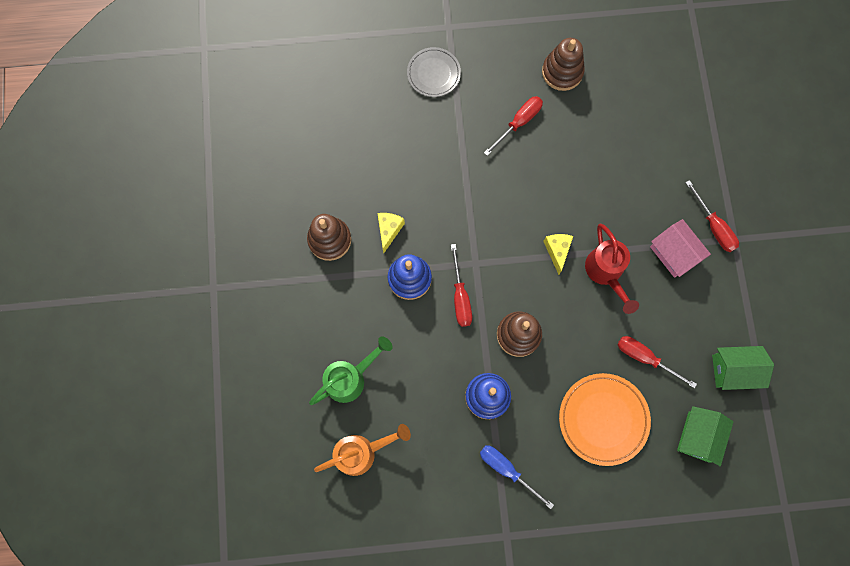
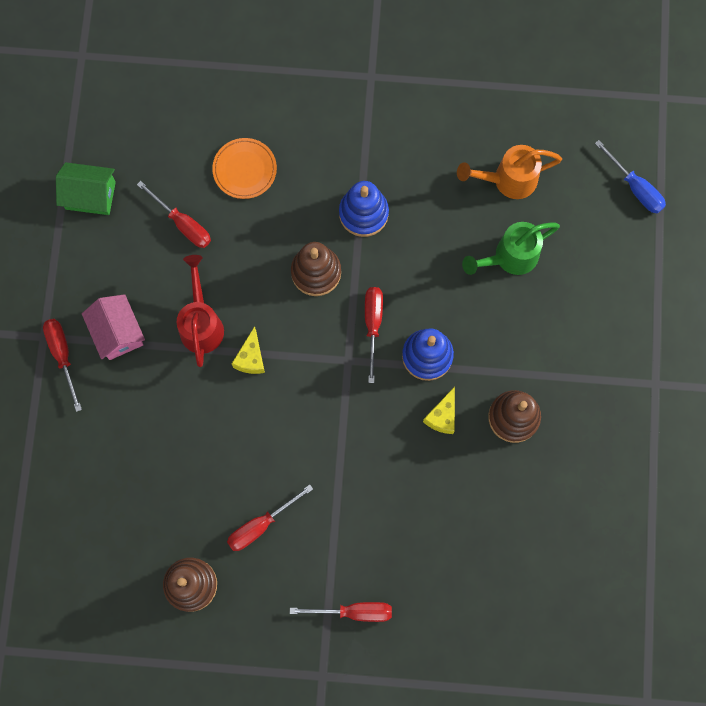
camera: 170 degrees left, 0 degrees up
(433, 73) = (354, 611): grey plate -> red screwdriver
(507, 470) = (358, 137): blue screwdriver -> blue screwdriver (635, 187)
(603, 419) = (244, 170): orange plate -> orange plate, size x0.65
(698, 436) = (149, 136): green house -> none

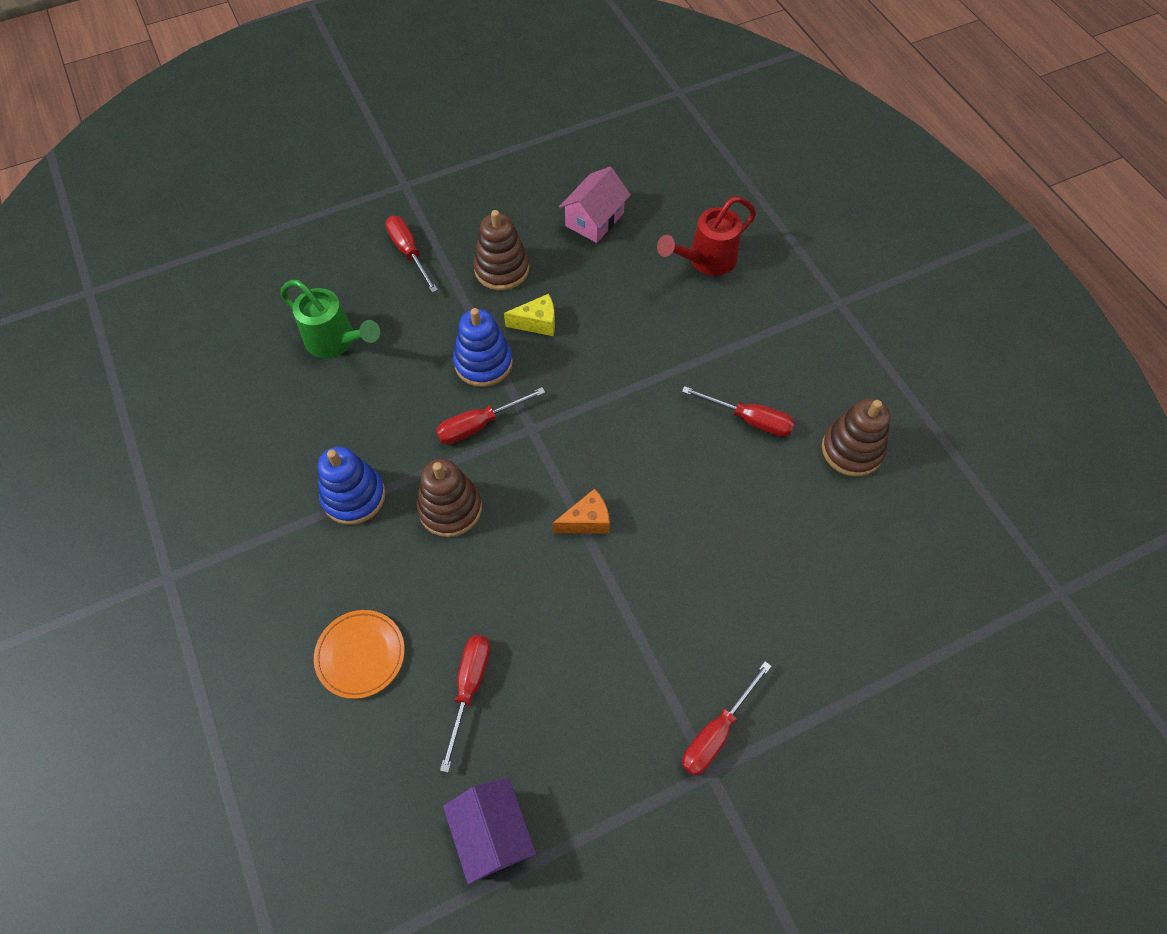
camera: 120 degrees left, 15 degrees down
(90, 195) = (492, 833): green house -> purple house
(117, 332) = (648, 683): pink house -> pink house (594, 219)
(201, 323) = (579, 594): red watering can -> red watering can (705, 261)
(251, 358) = (587, 521): yellow cheese -> orange cheese
(354, 611) = (767, 306): red screwdriver -> red screwdriver (409, 252)
(508, 180) = (247, 381): orange watering can -> none
(635, 187) = (206, 274): blue screwdriver -> none

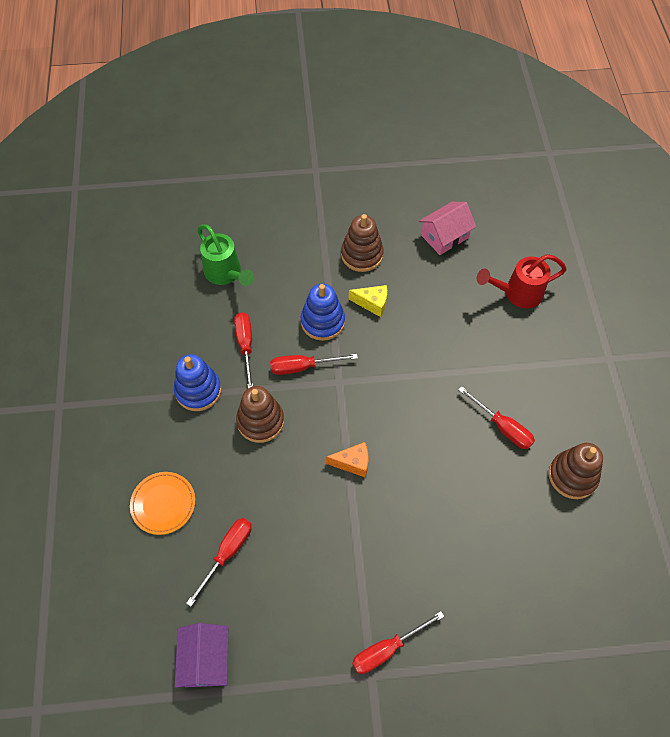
camera: 20 degrees right, 0 degrees up
(409, 252) = (300, 222): red screwdriver -> red screwdriver (245, 346)

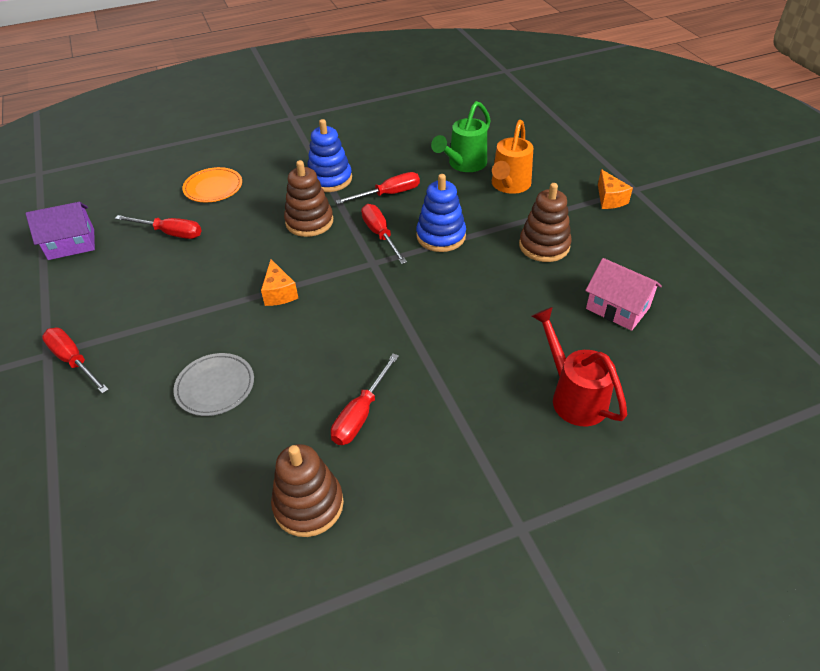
camera: 75 degrees right, 15 degrees down
(273, 251) = (509, 186): none -> orange watering can
(321, 190) = (609, 199): none -> orange cheese
(372, 303) = (483, 267): yellow cheese -> none
(449, 528) = (215, 387): none -> grey plate

